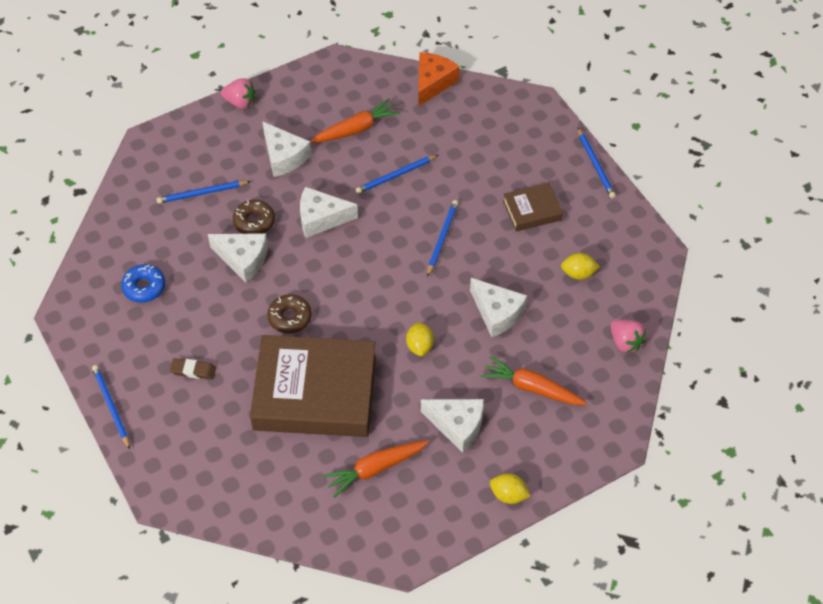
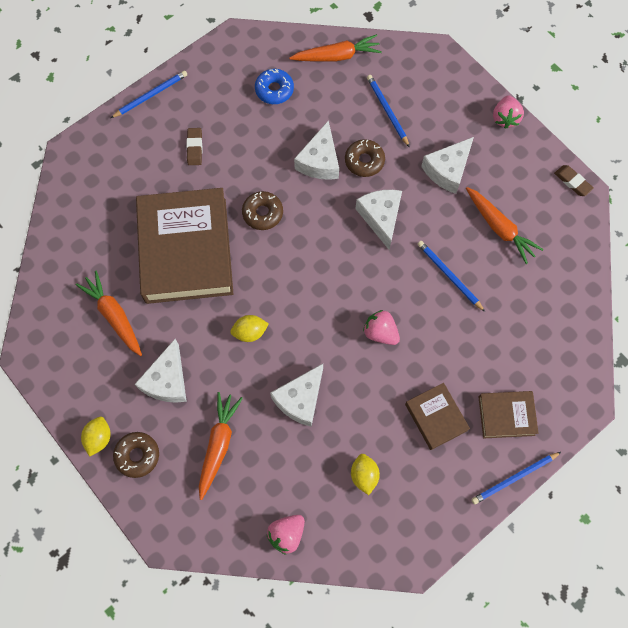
camera: 80 degrees right, 15 degrees up
(121, 225) = (336, 56): none -> orange carrot
(323, 67) = (572, 182): none -> brown eraser
(433, 83) = (583, 291): orange cheese -> none
(442, 238) = (380, 332): blue pencil -> pink strawberry
(532, 461) = (137, 455): none -> brown donut
(539, 159) = (506, 415): none -> brown book

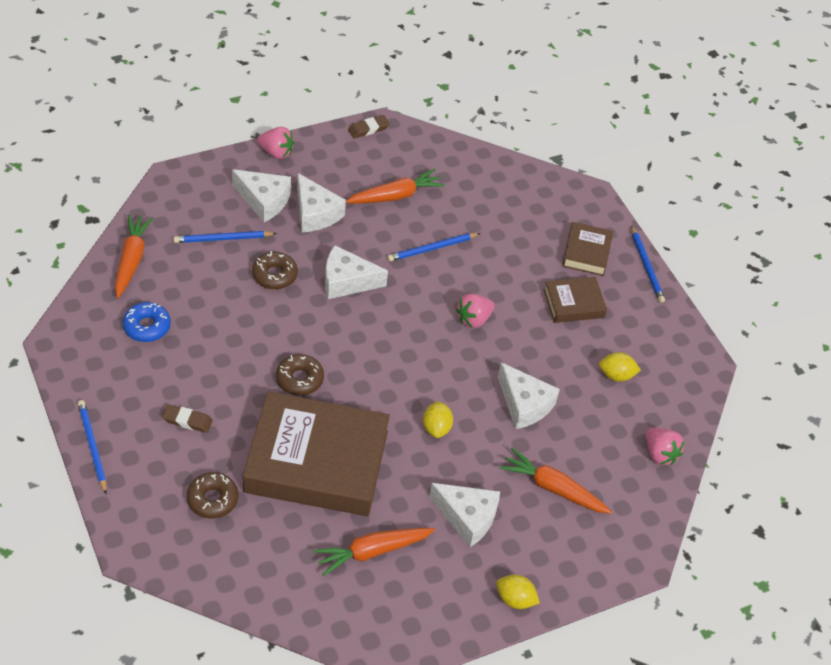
camera: 80 degrees left, 20 degrees down
(137, 455) = (545, 566): brown donut -> brown donut (212, 499)
(319, 161) = (257, 312): white cheese -> white cheese (264, 201)

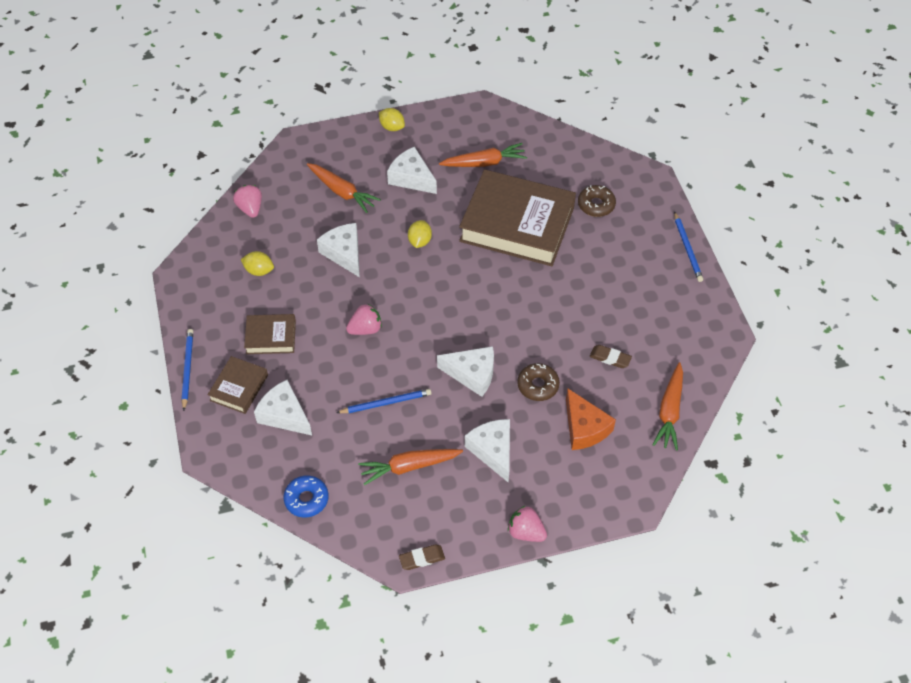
camera: 165 degrees left, 5 degrees up
(147, 327) = (651, 344): blue donut -> blue donut (306, 499)
(187, 421) = (615, 262): brown eraser -> brown eraser (610, 358)
(223, 239) = (584, 428): blue pencil -> orange cheese
(264, 201) = (543, 470): white cheese -> white cheese (284, 415)
(299, 379) = (524, 288): brown donut -> none

